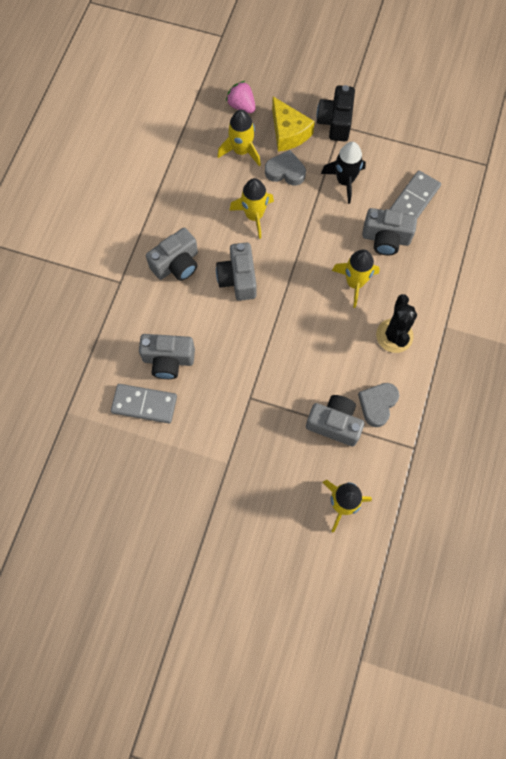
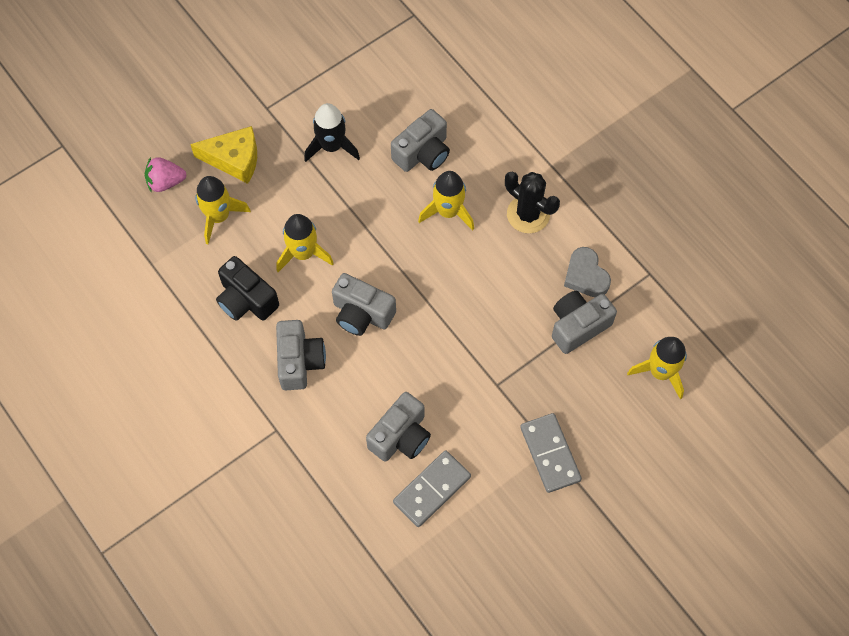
camera: 55 degrees left, 5 degrees down
(285, 171) = (276, 191): grey heart -> none
(335, 122) = (258, 110): black camera -> black camera (246, 300)
(414, 199) = (401, 100): grey domino -> grey domino (550, 454)

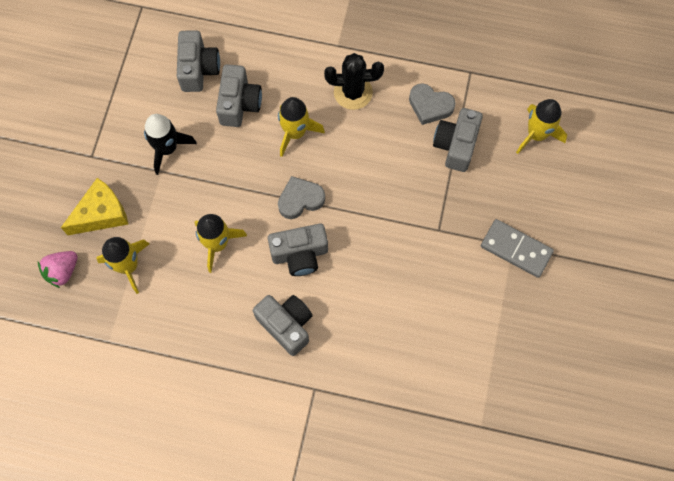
camera: 40 degrees left, 5 degrees up
(246, 300) = (206, 311): black camera -> none
(401, 436) = (406, 320): grey camera -> grey camera (198, 69)
(402, 269) = (300, 199): none -> grey heart
(432, 489) = (461, 340): grey domino -> none

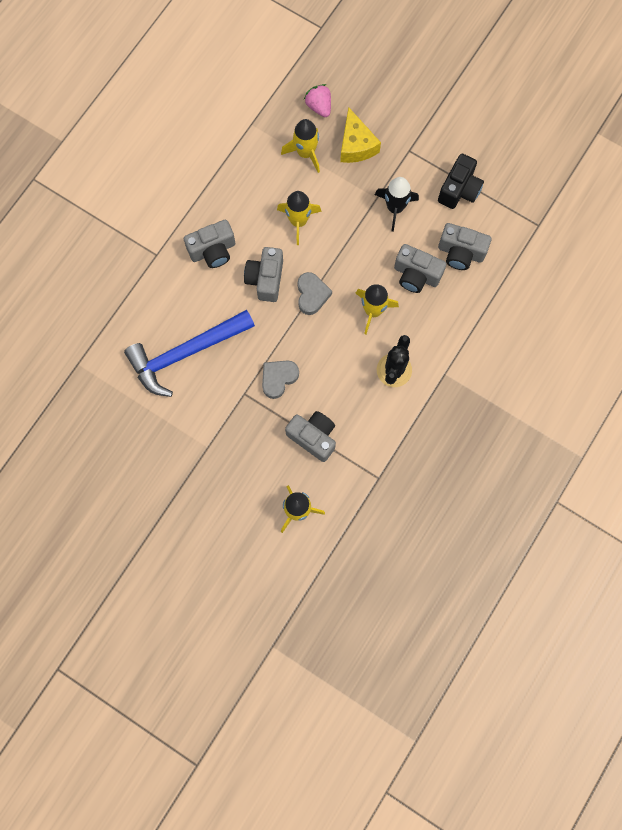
camera: 110 degrees right, 5 degrees up
(124, 91) = (459, 190): none -> black camera
(419, 308) = (186, 353): none -> blue hammer
(430, 106) = (358, 430): grey heart -> grey heart (278, 378)
(516, 249) = (203, 449): grey domino -> none

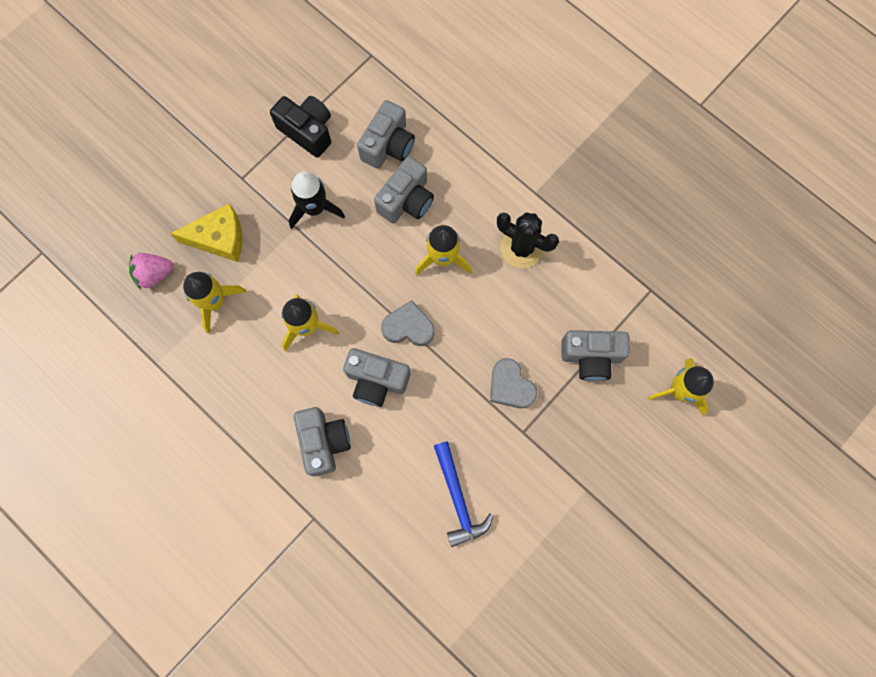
camera: 80 degrees left, 0 degrees up
(186, 353) = (458, 498): blue hammer -> blue hammer, size x0.60
(313, 437) = (591, 357): grey camera -> grey camera turned 135 degrees counterclockwise

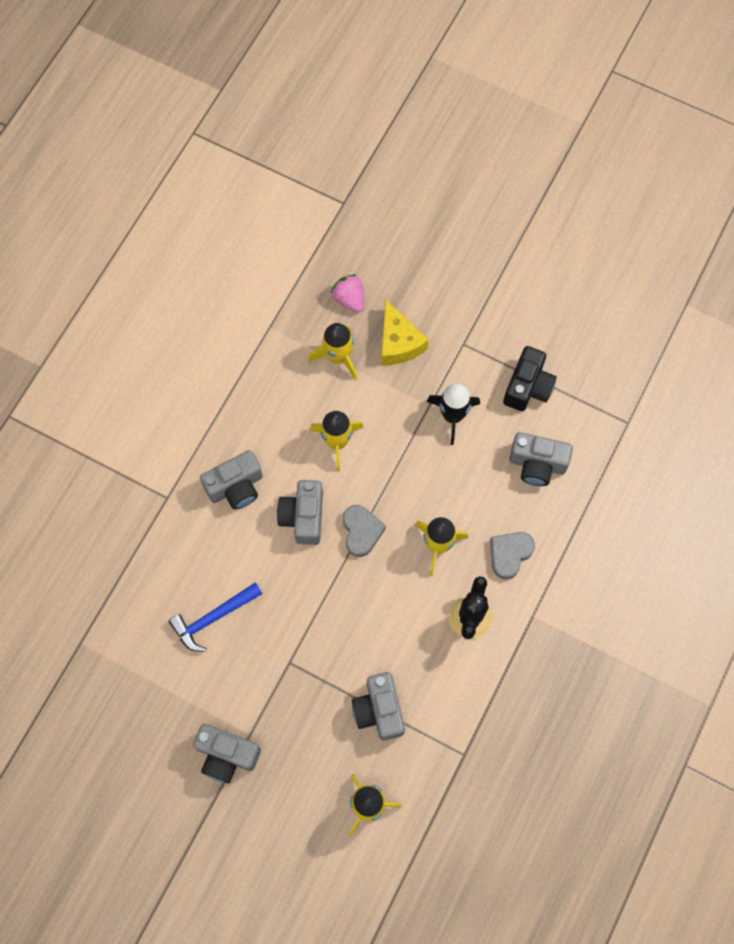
camera: 75 degrees right, 5 degrees down
(406, 200) = (486, 496): grey camera -> grey camera (226, 755)
(510, 386) = (330, 640): grey heart -> grey heart (510, 554)

